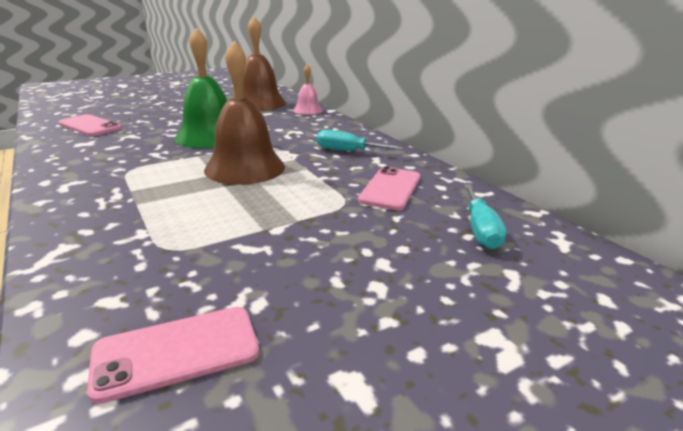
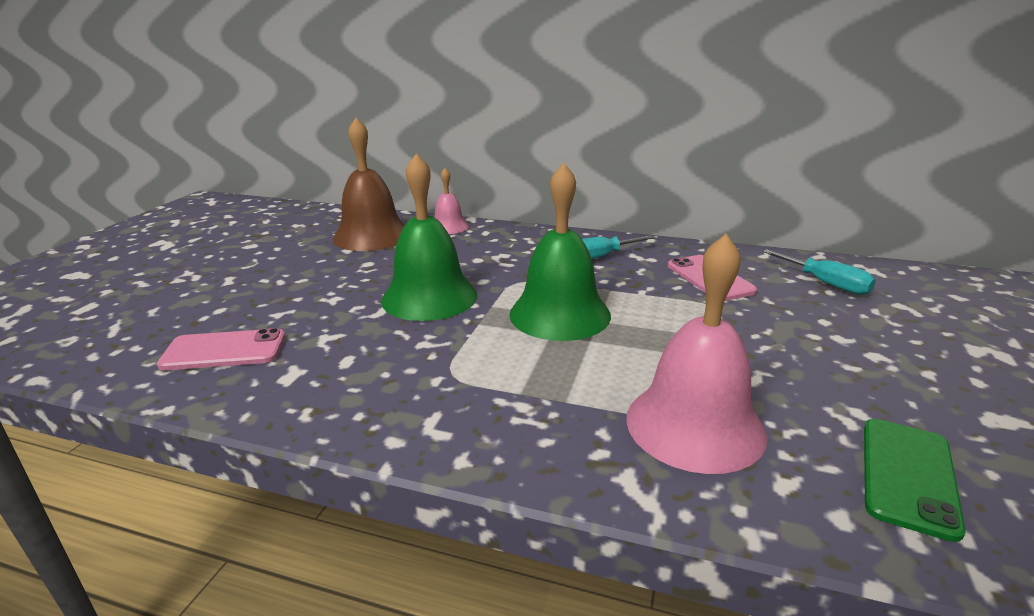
camera: 40 degrees left, 0 degrees up
(154, 247) = (695, 425): none -> pink bell
(176, 352) = (908, 476): pink phone -> green phone
(245, 168) = (560, 314): brown bell -> green bell

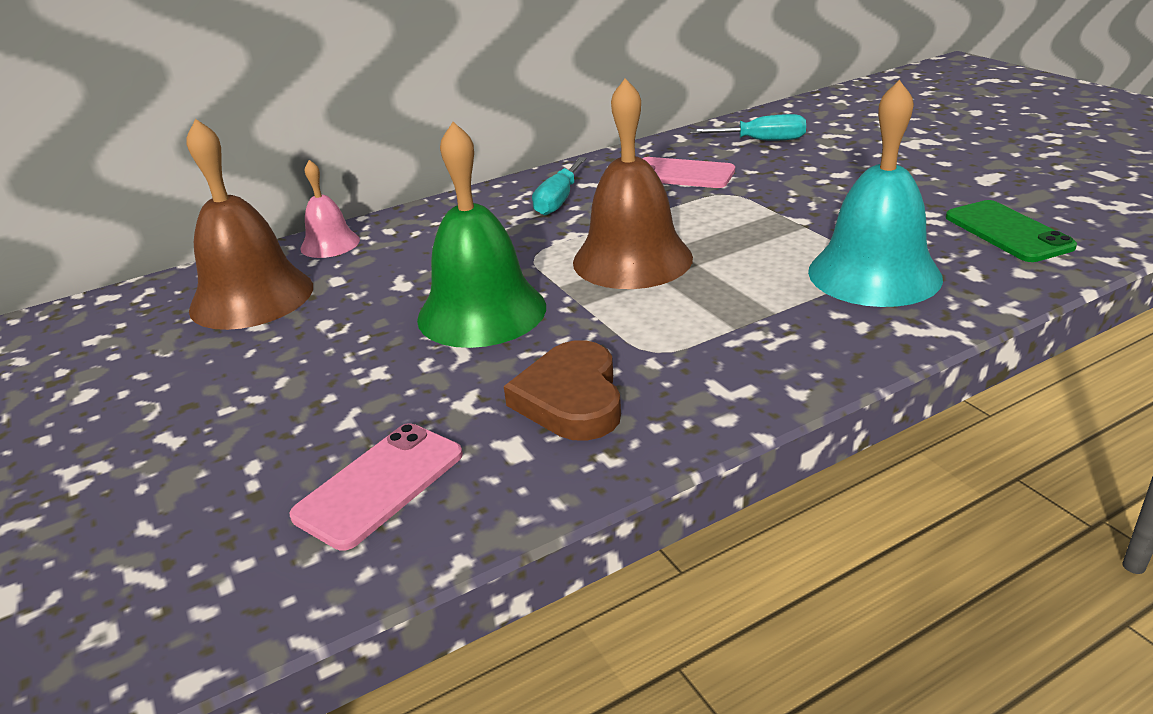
camera: 45 degrees left, 5 degrees up
(362, 369) = (571, 398): none -> brown heart
(560, 314) = (632, 259): green bell -> brown bell
(695, 425) = (874, 274): pink bell -> turquoise bell

